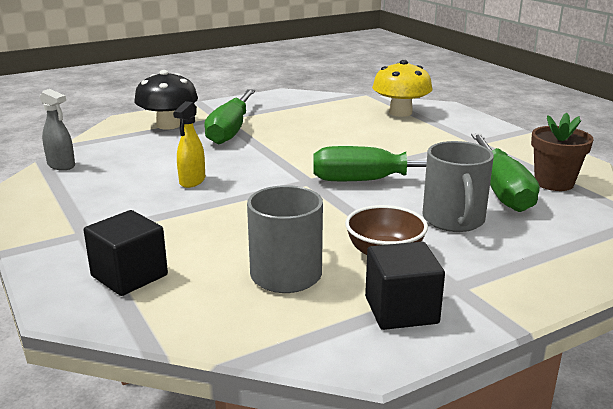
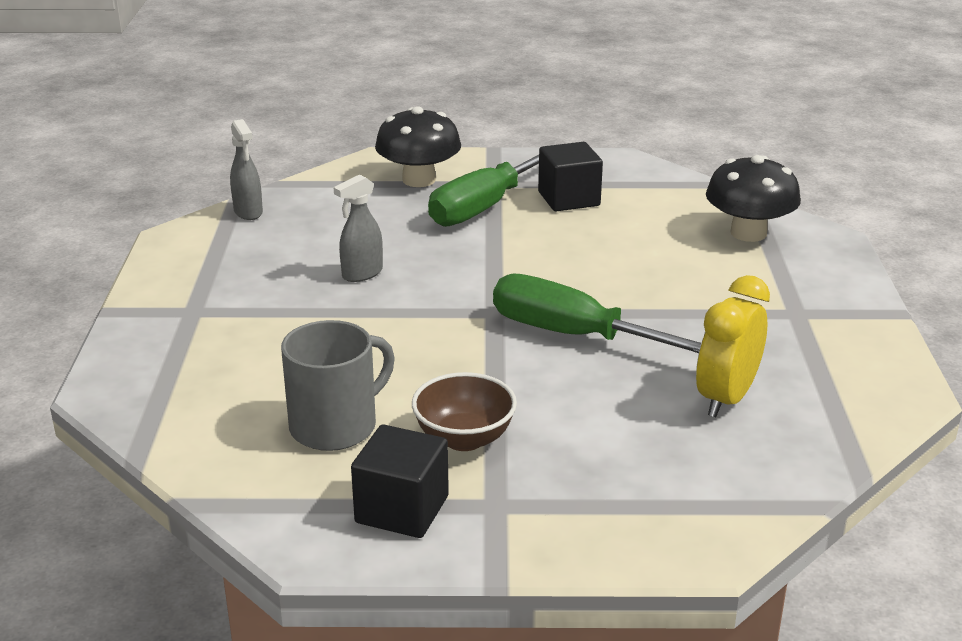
camera: 30 degrees right, 5 degrees up
(129, 276) = (187, 376): black cube -> black cube (569, 199)
(192, 181) = (362, 274): yellow spray bottle -> grey spray bottle
(400, 112) = (748, 233): yellow mushroom -> black mushroom
(454, 220) = (603, 422): grey mug -> none
(502, 190) = (726, 399): green screwdriver -> yellow clock
(554, 183) = (816, 411): brown flower pot -> none

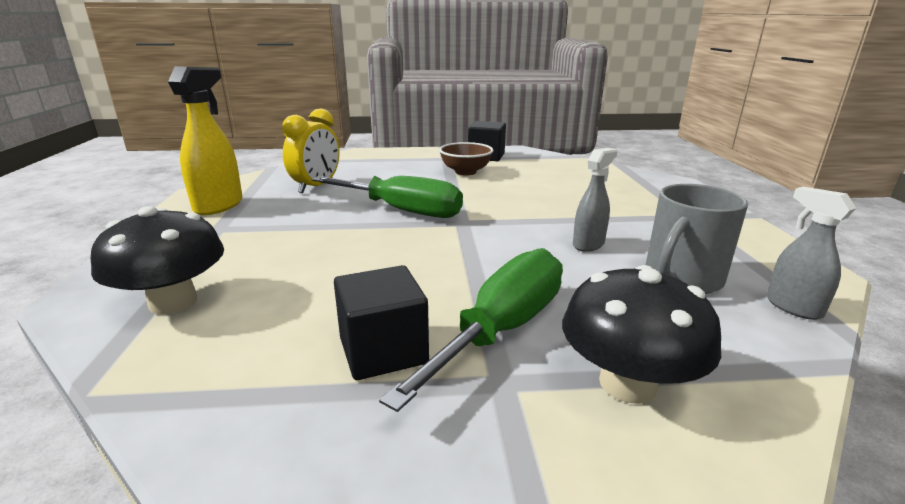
camera: 175 degrees right, 5 degrees down
(336, 426) = (534, 174): grey mug -> grey mug (681, 278)
(840, 355) = (219, 205): none -> yellow spray bottle

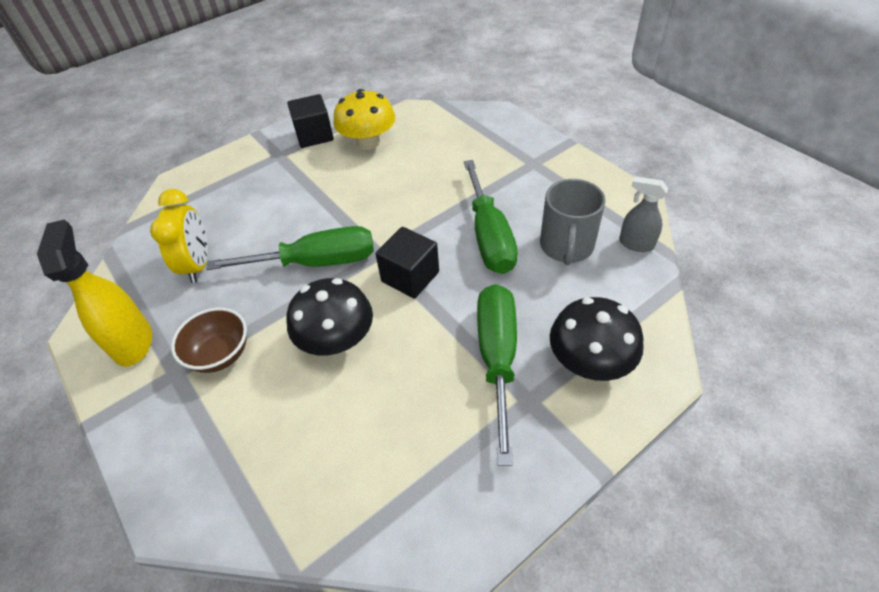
camera: 30 degrees left, 25 degrees up
(173, 302) = (252, 470): black mushroom -> black mushroom (337, 340)
(383, 351) = (445, 419): black cube -> black cube (410, 277)
(465, 172) = (318, 173): brown bowl -> brown bowl (220, 354)
(527, 168) = (368, 142): none -> yellow mushroom
(588, 244) = (489, 236): grey spray bottle -> green screwdriver

